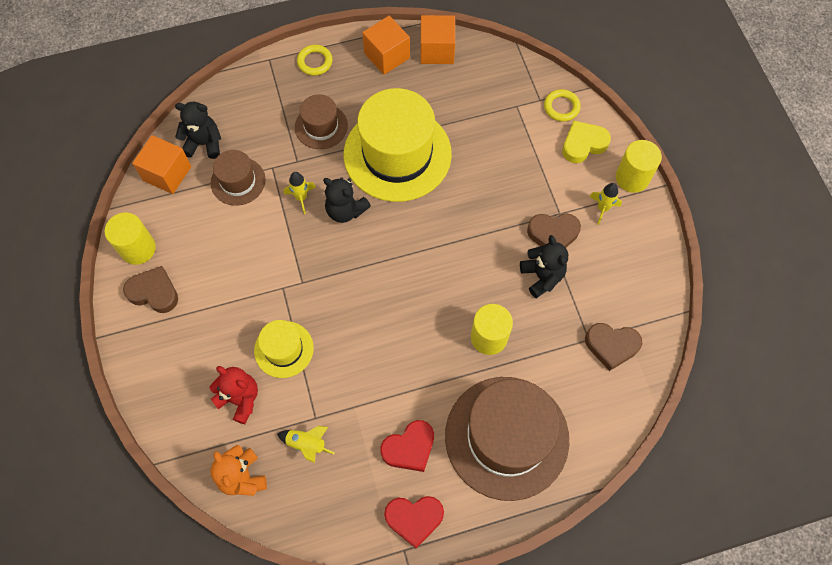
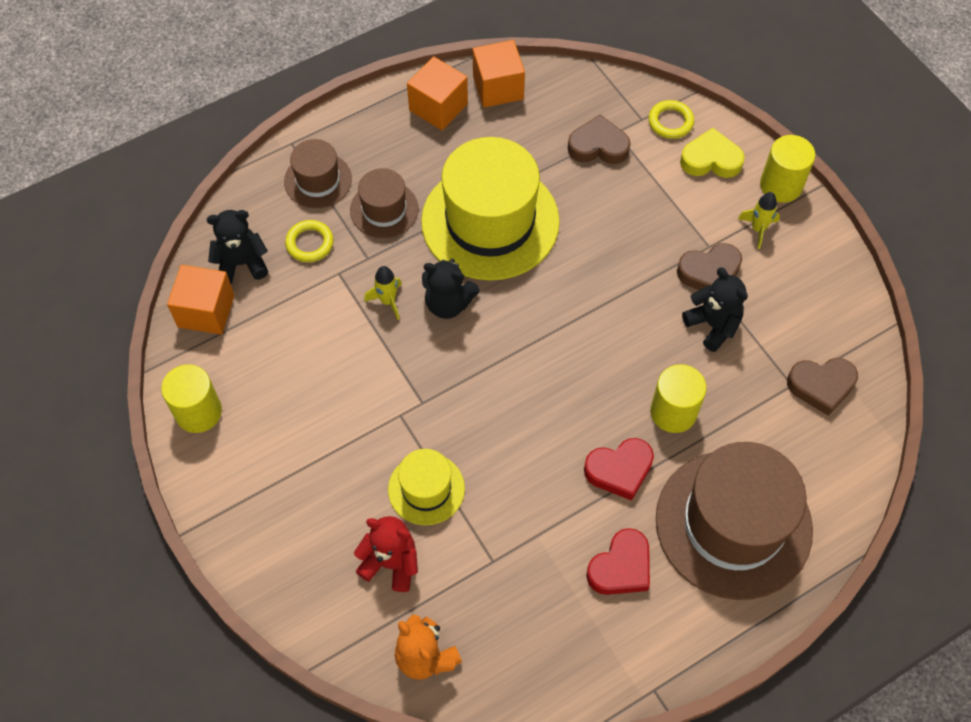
camera: 15 degrees left, 5 degrees down
(154, 292) = (237, 460): brown heart -> brown heart (598, 146)
(238, 181) = (300, 299): brown hat -> brown hat (318, 180)
(307, 444) = (493, 596): yellow rocket -> none
(315, 62) = (350, 134): yellow ring -> yellow ring (310, 243)
(414, 519) = (654, 649): red heart -> red heart (619, 470)
(583, 144) = (711, 159): yellow heart -> yellow heart turned 45 degrees clockwise

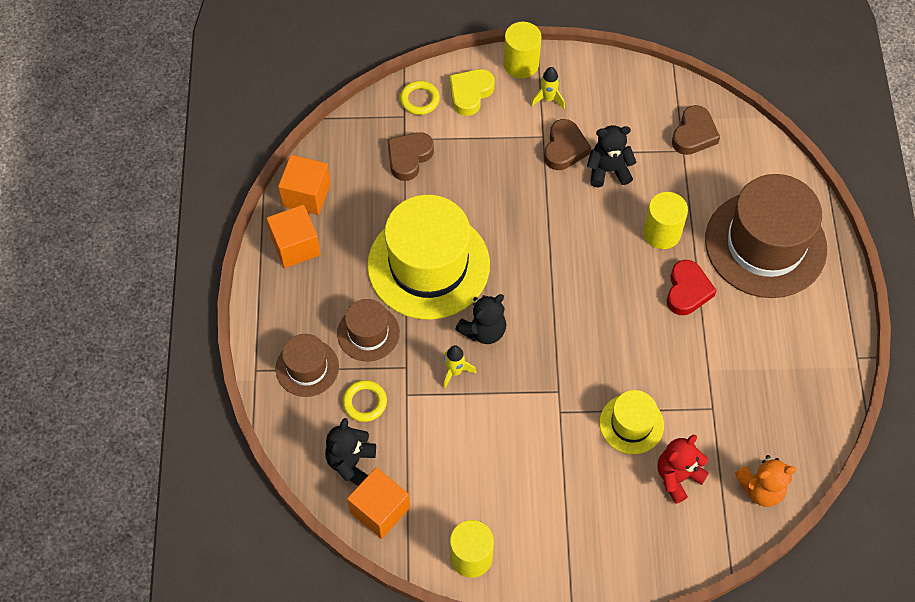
camera: 60 degrees left, 0 degrees up
(621, 567) = (760, 330): red heart -> none

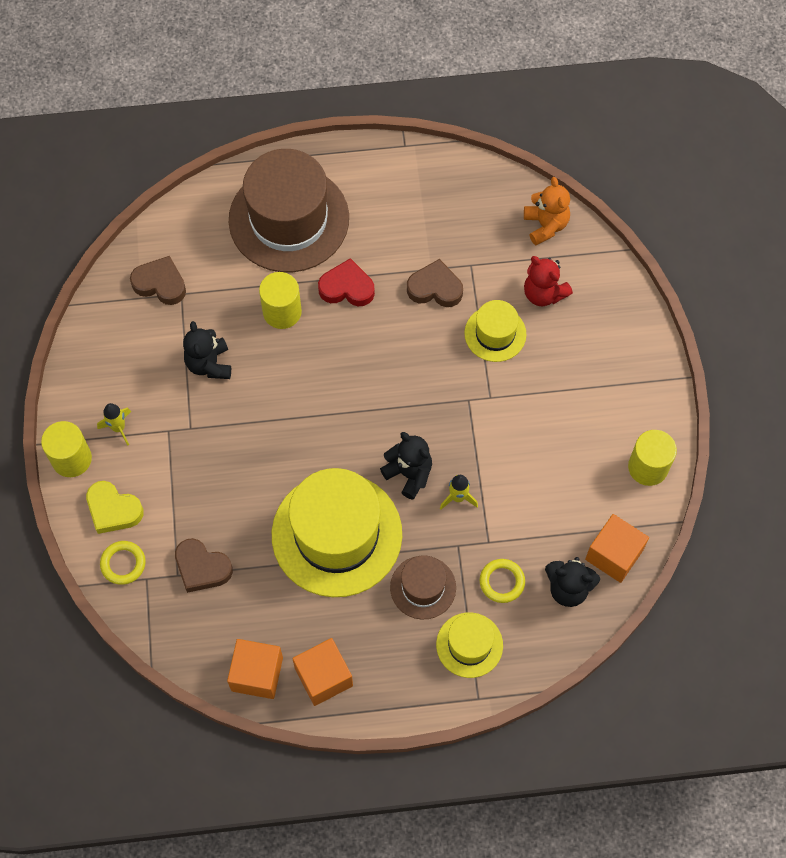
camera: 95 degrees left, 5 degrees up
(307, 368) = (469, 645): brown hat -> yellow hat
(564, 148) = (183, 408): brown heart -> brown heart (435, 288)

